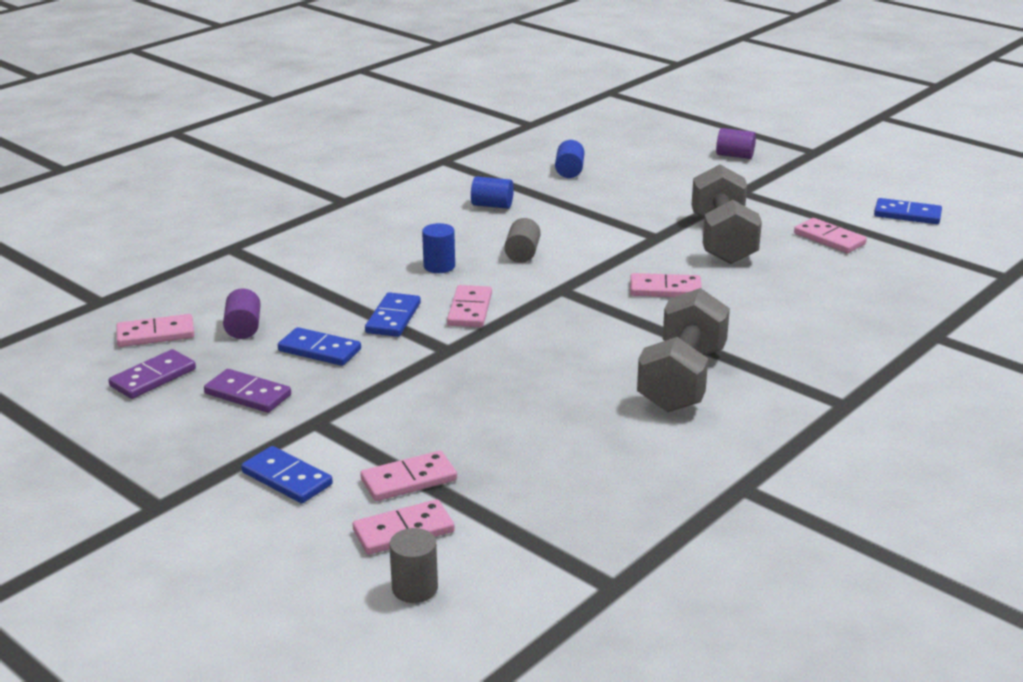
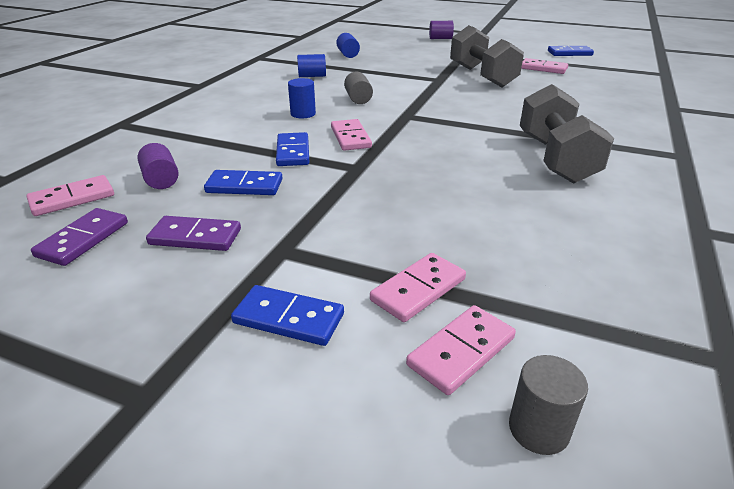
camera: 20 degrees left, 5 degrees up
(665, 289) = (477, 106): pink domino -> none

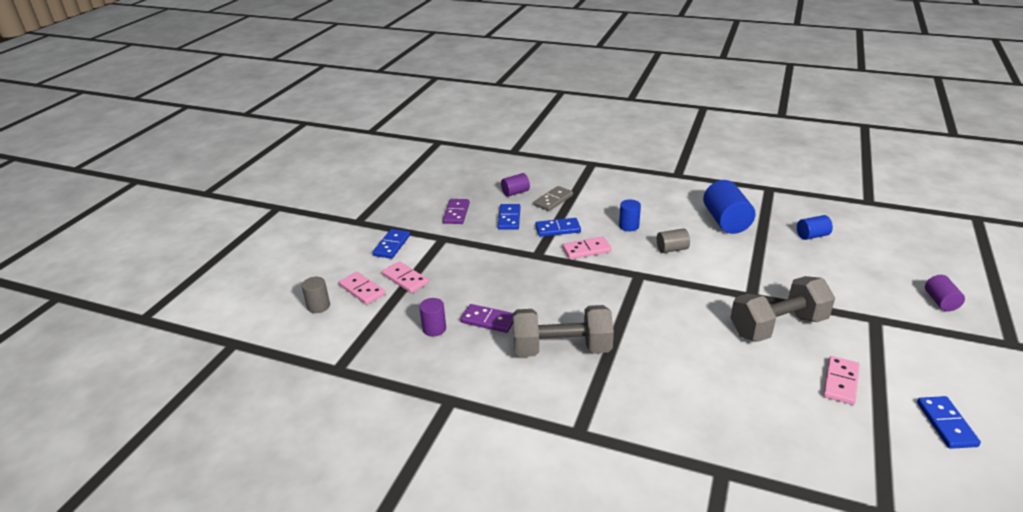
camera: 90 degrees right, 0 degrees up
(72, 198) = (494, 174): pink domino -> none
(83, 239) = (456, 186): purple domino -> purple domino (488, 320)
(209, 152) = (553, 200): none -> grey domino
(312, 76) = (726, 221): blue cylinder -> blue cylinder, size x1.80
(555, 249) = (434, 329): none -> purple cylinder

